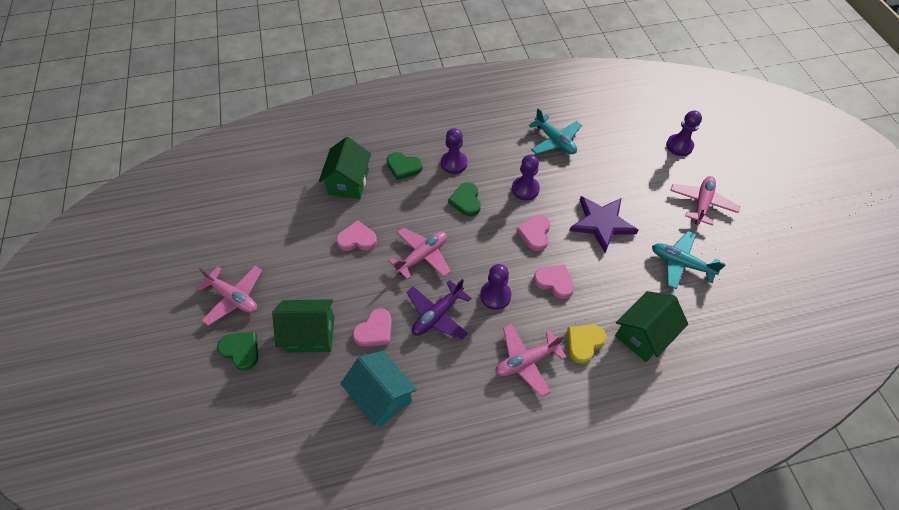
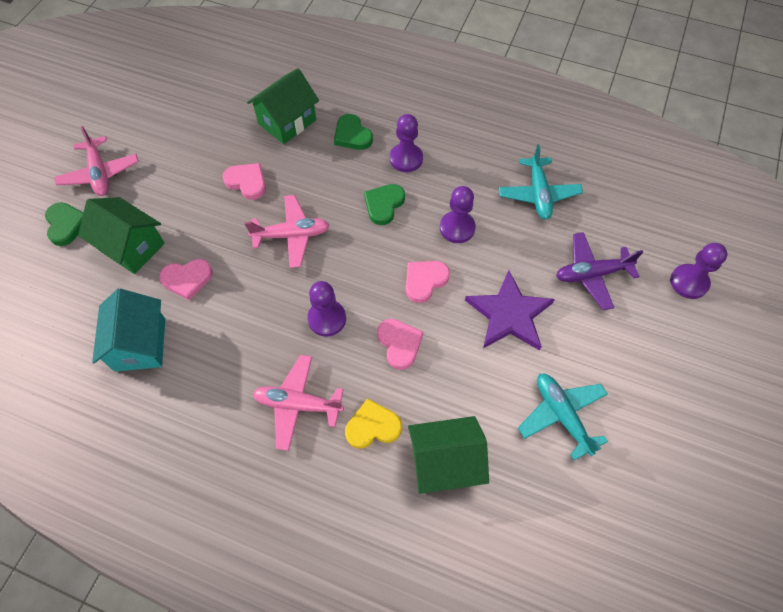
camera: 35 degrees right, 5 degrees up
(437, 315) = (255, 301): purple plane -> purple plane (591, 274)
(701, 203) = (654, 365): pink plane -> none

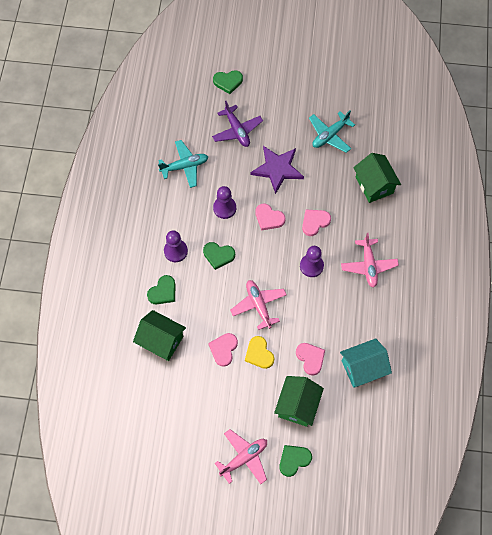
camera: 105 degrees left, 5 degrees up
(373, 426) = (367, 224): yellow heart -> yellow heart (259, 354)
(689, 282) = (228, 82): purple pawn -> green heart

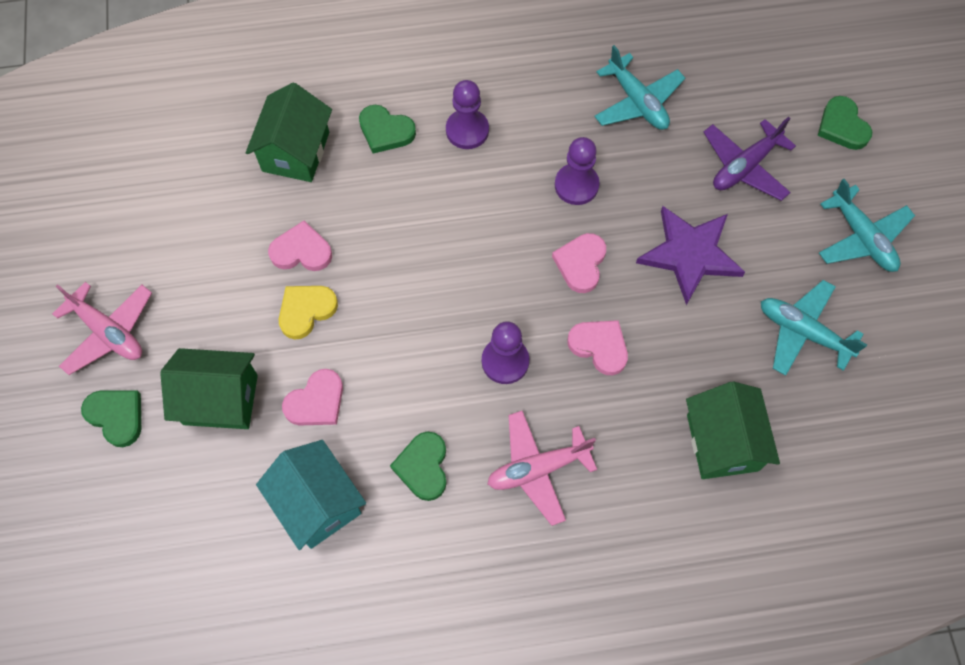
camera: 75 degrees right, 0 degrees up
(218, 255) = (479, 199): green heart -> green heart (423, 467)
(258, 305) = (400, 288): pink plane -> none
(289, 95) = (861, 238): none -> turquoise plane
(374, 185) = (722, 442): green house -> green house turned 60 degrees counterclockwise

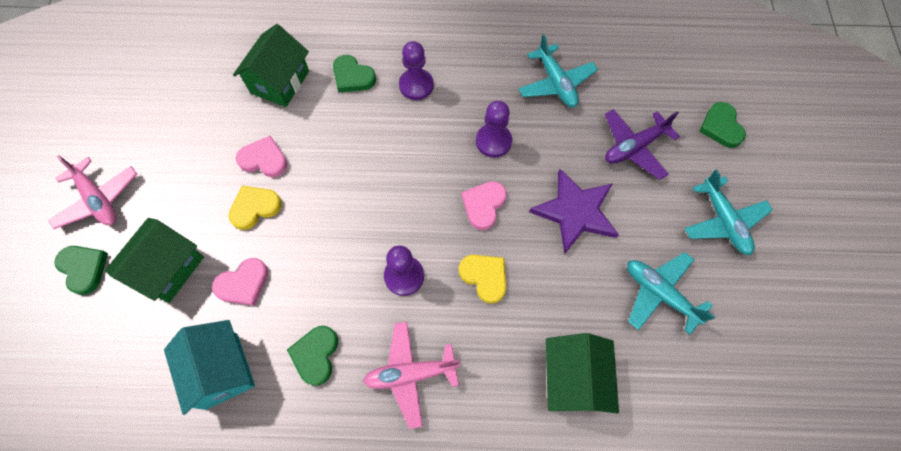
camera: 10 degrees right, 0 degrees up
(220, 399) = (168, 268): green house -> green house turned 75 degrees counterclockwise
(599, 347) = (484, 277): pink heart -> yellow heart

